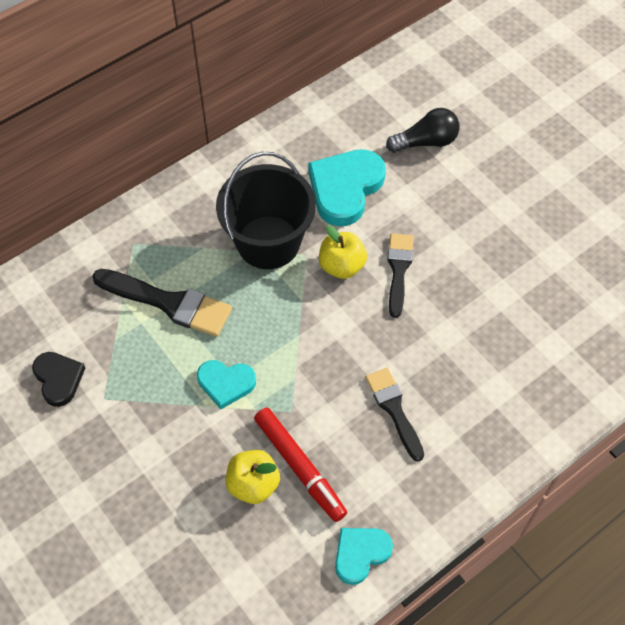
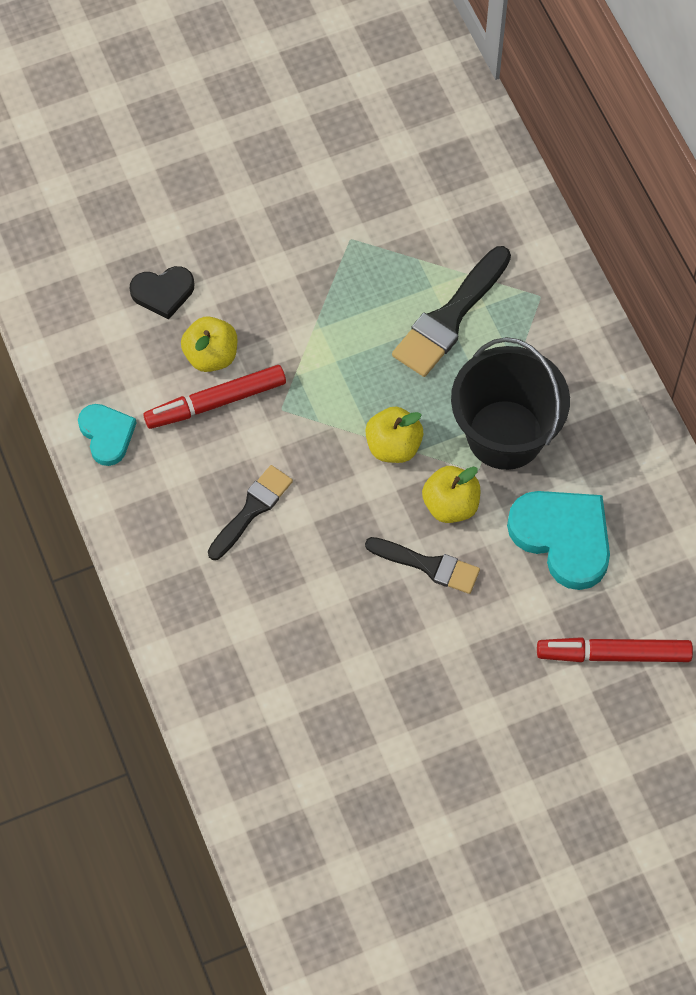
camera: 105 degrees right, 5 degrees up
(58, 379) = (385, 201): black heart -> black heart (163, 292)
(226, 383) = (333, 354): turquoise heart -> none
(302, 317) = (393, 446): none -> yellow apple
(394, 409) = (252, 509): black brush -> black brush turned 45 degrees counterclockwise
(426, 142) = (614, 654): black light bulb -> red marker

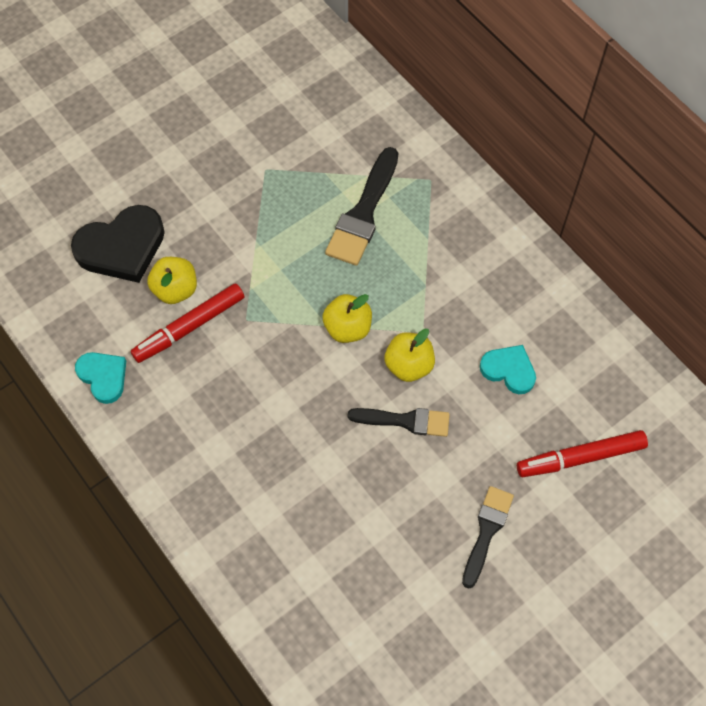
camera: 15 degrees left, 0 degrees up
(163, 292) = (122, 247): black heart -> black heart, size x1.69
(252, 509) = (244, 410): black brush -> black brush (486, 531)
(505, 434) = (436, 297): black bucket -> none
(563, 538) = (509, 370): turquoise heart -> turquoise heart, size x0.59

